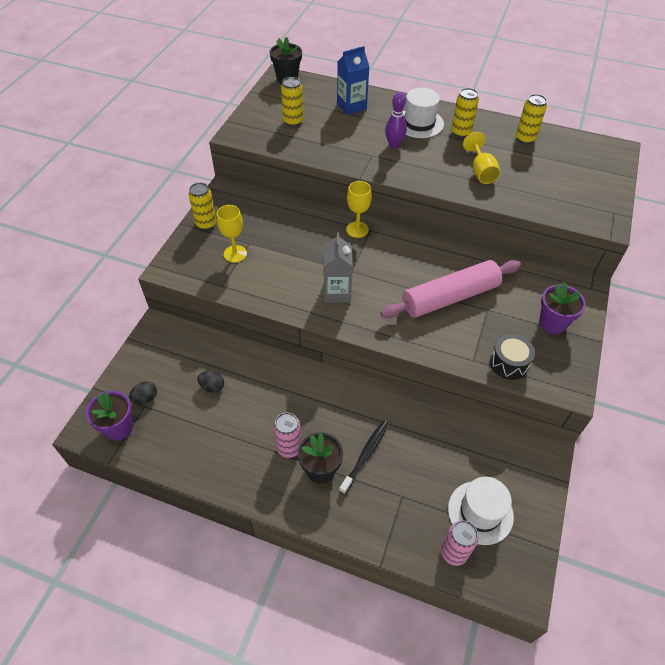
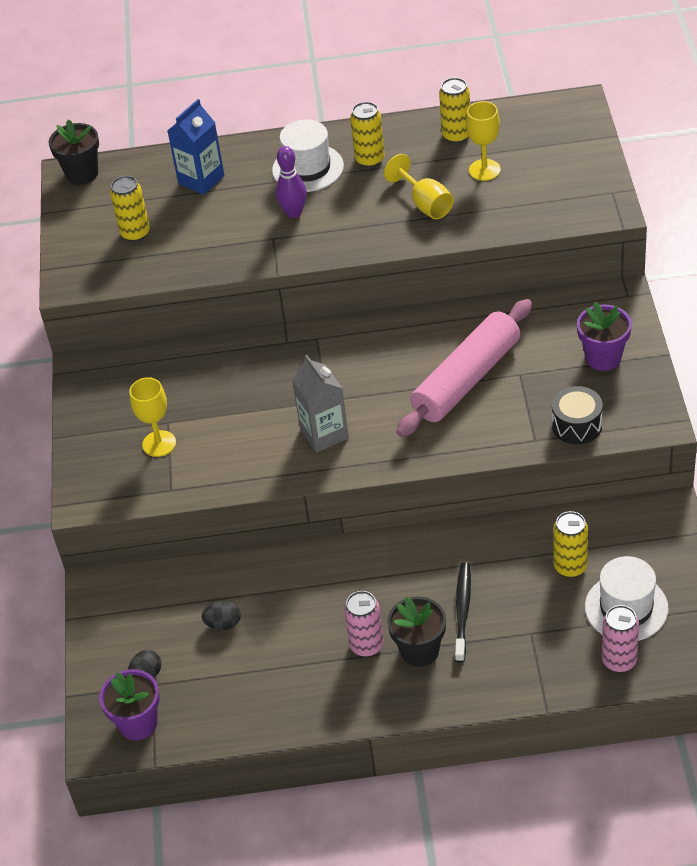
camera: 20 degrees left, 5 degrees down
(206, 224) = (90, 422): yellow can -> yellow can (570, 567)
(357, 229) = (299, 344): yellow goblet -> yellow goblet (484, 170)

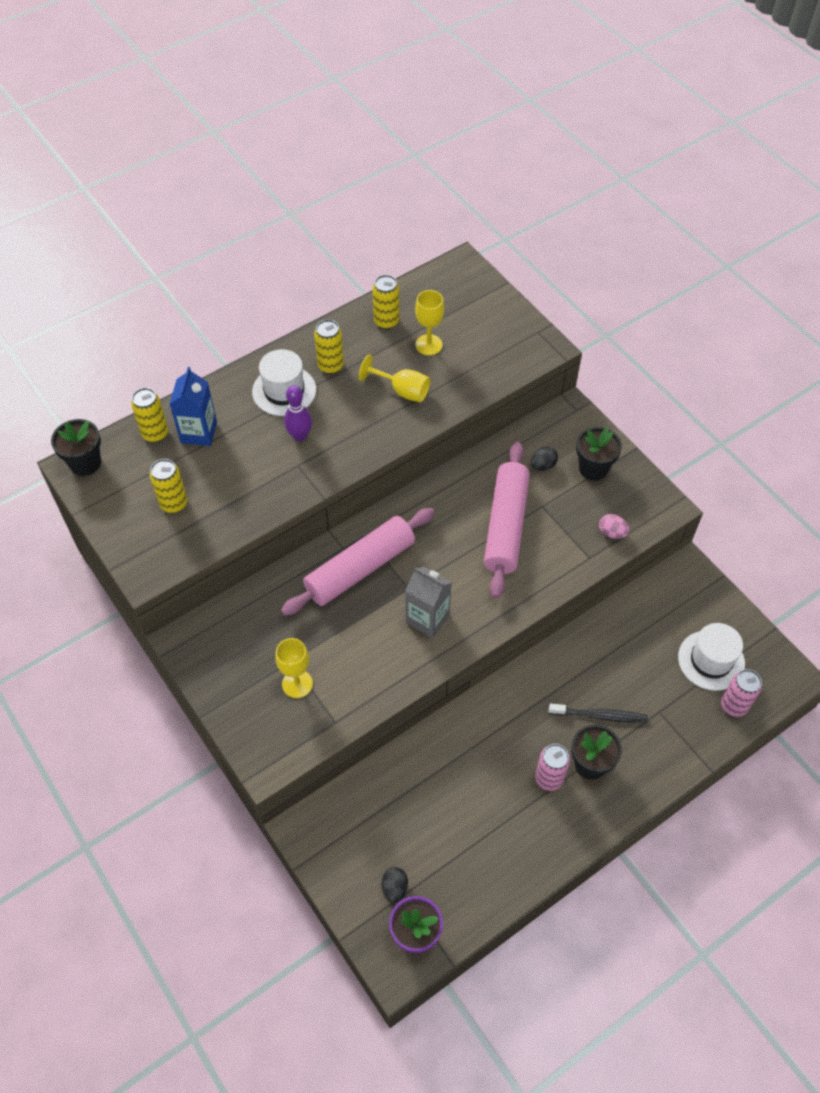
camera: 35 degrees left, 10 degrees up
(223, 624) = (426, 812): black egg -> black egg (543, 465)
(290, 366) = (360, 568): none -> pink rolling pin
(462, 611) = (600, 715): black toothbrush -> black toothbrush turned 120 degrees clockwise
(570, 567) = (652, 644): yellow can -> yellow can (155, 433)
(577, 425) = (612, 533): black drum -> pink egg
(603, 357) = (593, 468): purple flower pot -> black flower pot

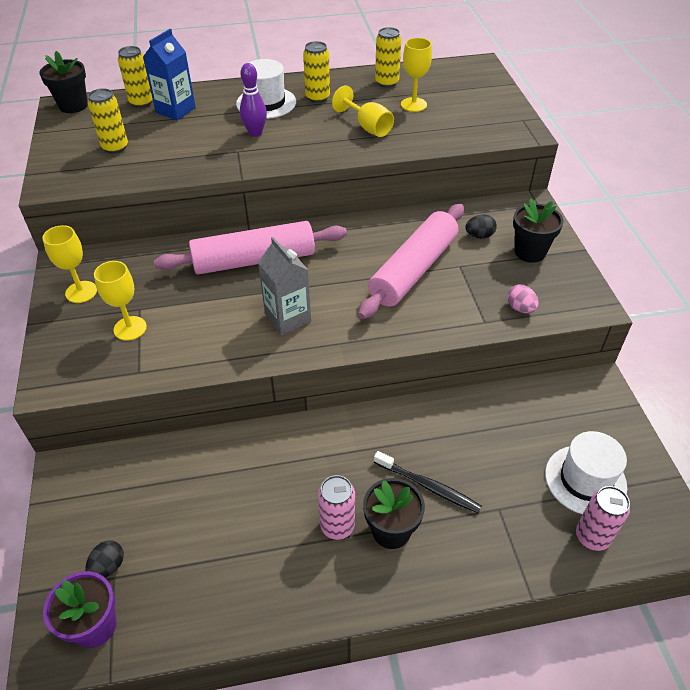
camera: 25 degrees right, 10 degrees down
(224, 665) = (81, 292): none -> yellow goblet

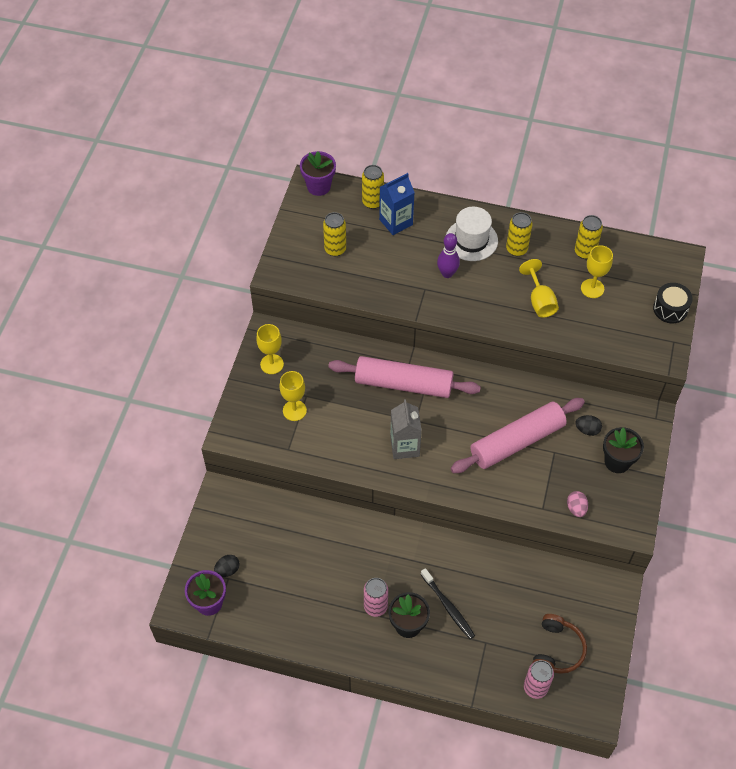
camera: 25 degrees right, 10 degrees up
(73, 106) = (318, 186): black flower pot -> purple flower pot
(499, 99) = (670, 309): none -> black drum
(585, 480) = (557, 650): white hat -> brown headphones

